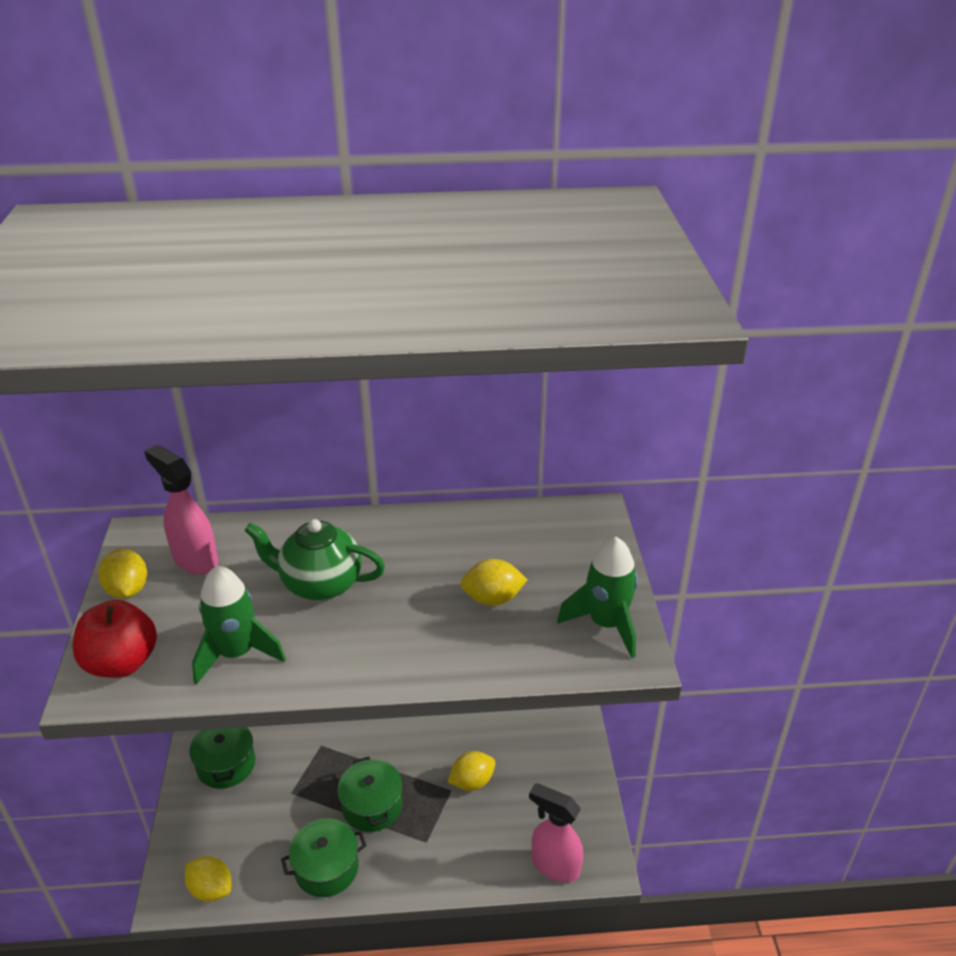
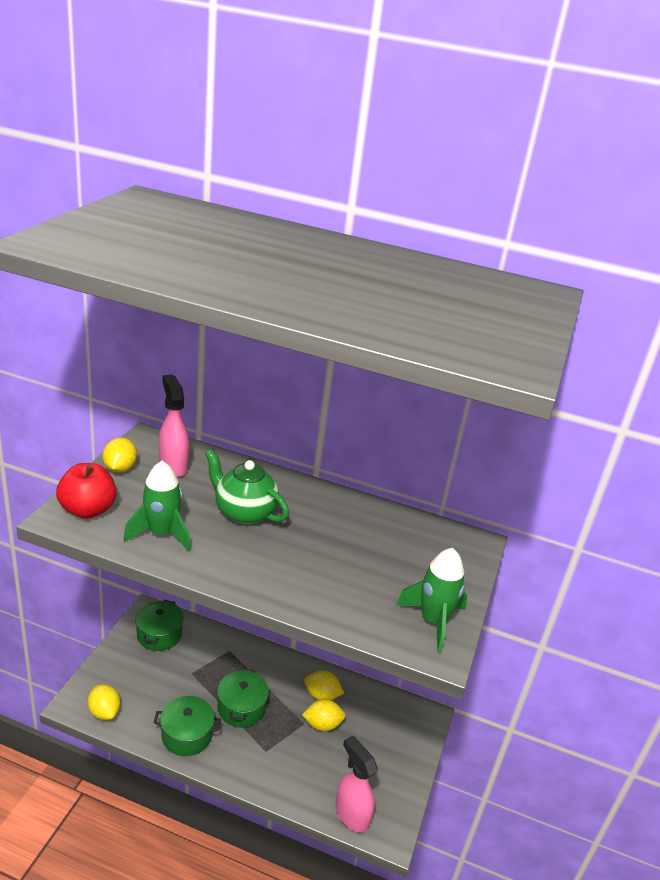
camera: 20 degrees right, 5 degrees down
(493, 598) = (359, 569): yellow lemon -> yellow lemon (322, 695)

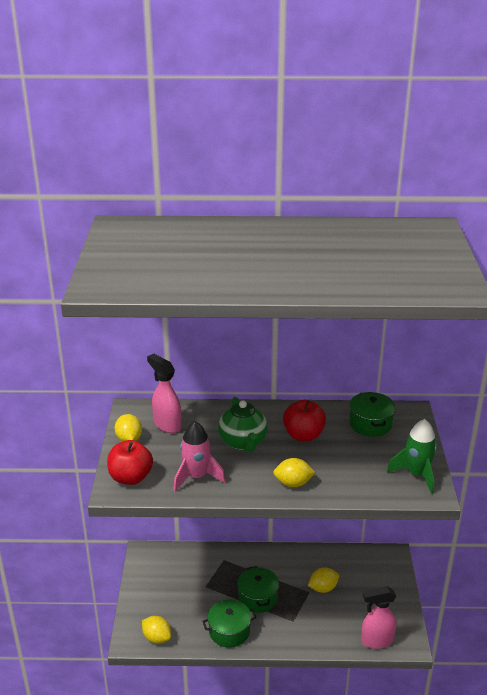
camera: 15 degrees left, 0 degrees up
(159, 635) = (163, 567): green pot -> green pot (370, 424)
(161, 534) = (196, 477): green rocket -> pink rocket
(244, 512) = (243, 442): green teapot -> green teapot turned 120 degrees counterclockwise
(321, 527) = (303, 435): none -> red apple
(322, 695) = (311, 568): yellow lemon -> yellow lemon (293, 483)
(351, 814) = (376, 640): pink spray bottle -> pink spray bottle turned 45 degrees counterclockwise

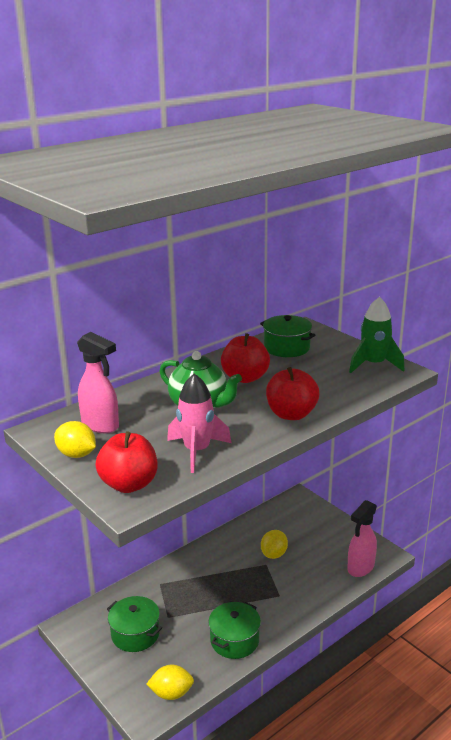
camera: 40 degrees left, 5 degrees down
(167, 424) = (101, 425): pink spray bottle -> pink spray bottle turned 150 degrees counterclockwise
(258, 598) = (227, 596): green pot -> green pot (135, 634)
(293, 483) = (291, 414): yellow lemon -> red apple

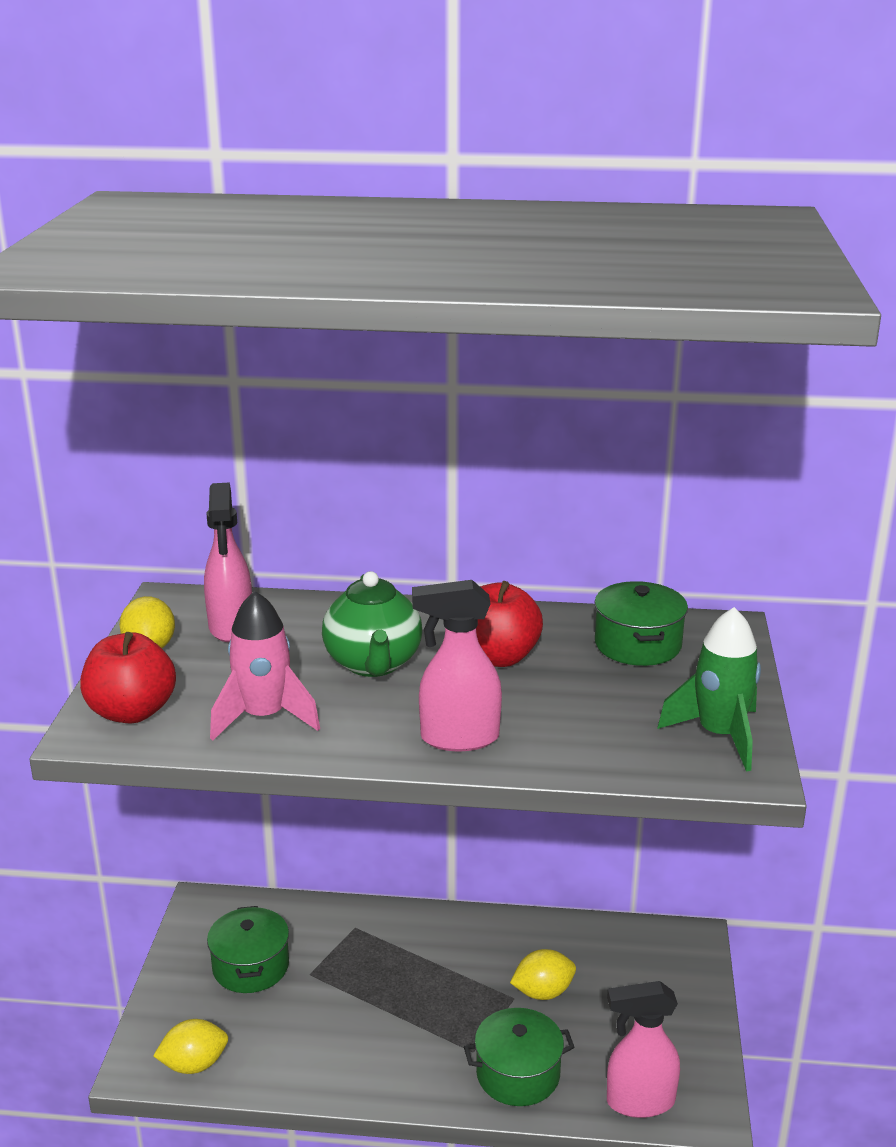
camera: 45 degrees right, 0 degrees up
(171, 693) = (194, 1064): yellow lemon -> yellow lemon turned 60 degrees counterclockwise
(234, 640) = (341, 1062): green pot -> green pot (518, 1074)
(291, 414) = (458, 738): red apple -> pink spray bottle

